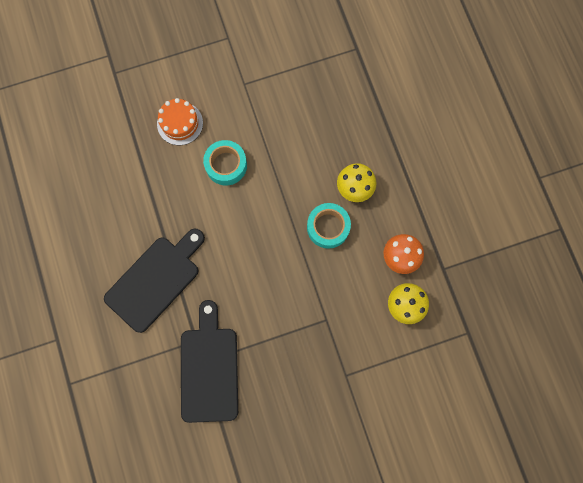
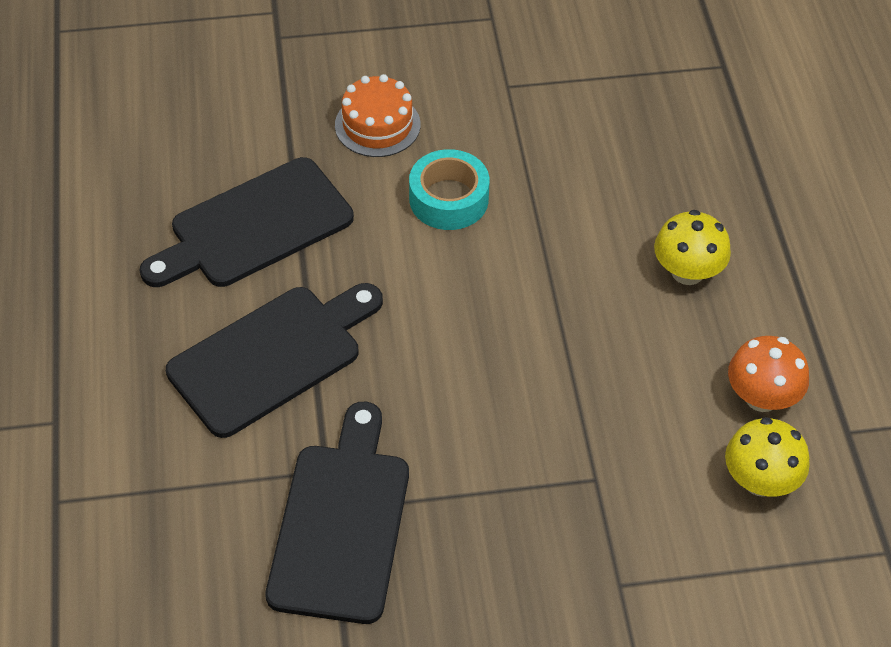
camera: 10 degrees right, 25 degrees down
(129, 202) = (254, 226): none -> black cutting board
(328, 227) = (625, 326): turquoise tape -> none

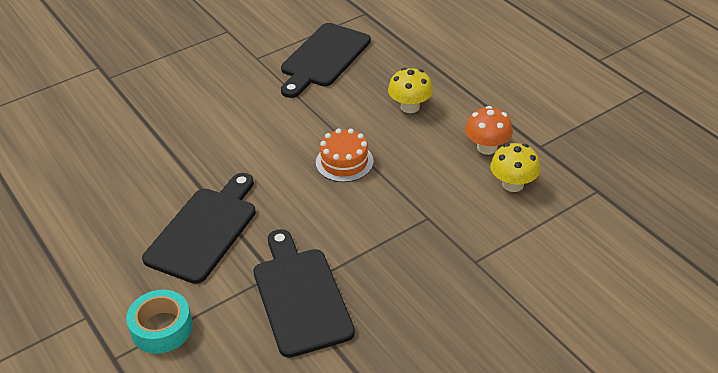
camera: 25 degrees left, 10 degrees down
(254, 226) = (152, 171): black cutting board -> black cutting board (323, 58)
(377, 125) = (194, 99): orange cake -> orange cake (344, 162)
(448, 199) = (258, 119): turquoise tape -> turquoise tape (161, 328)

